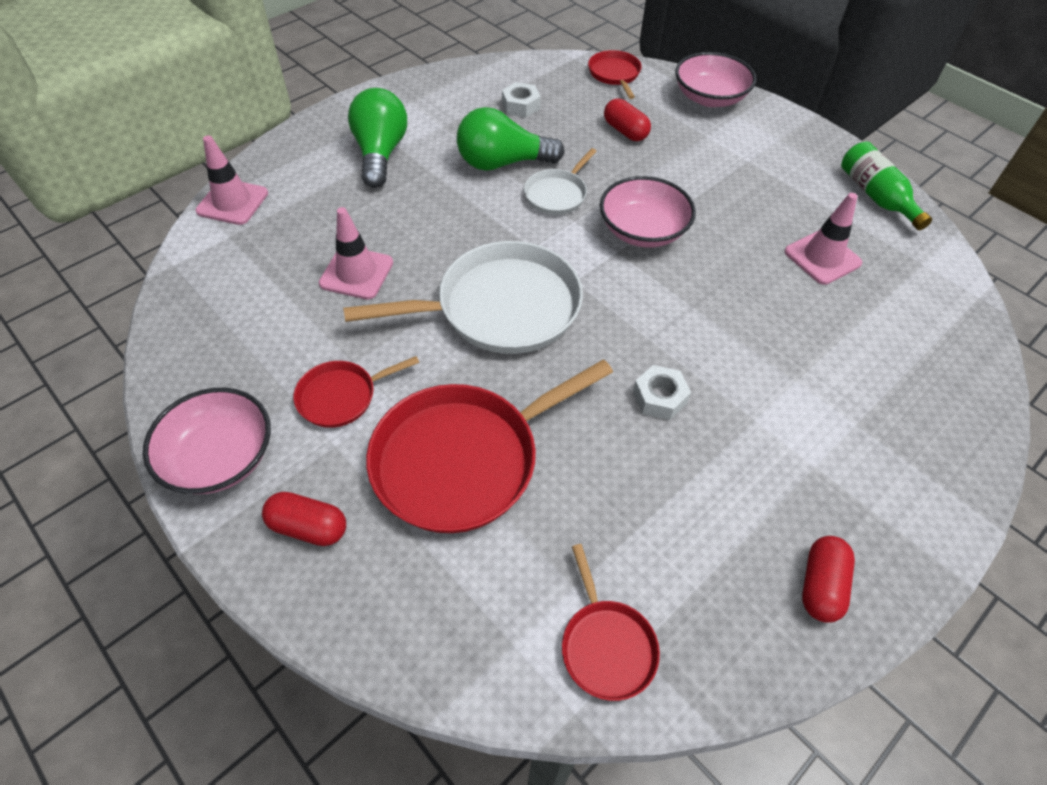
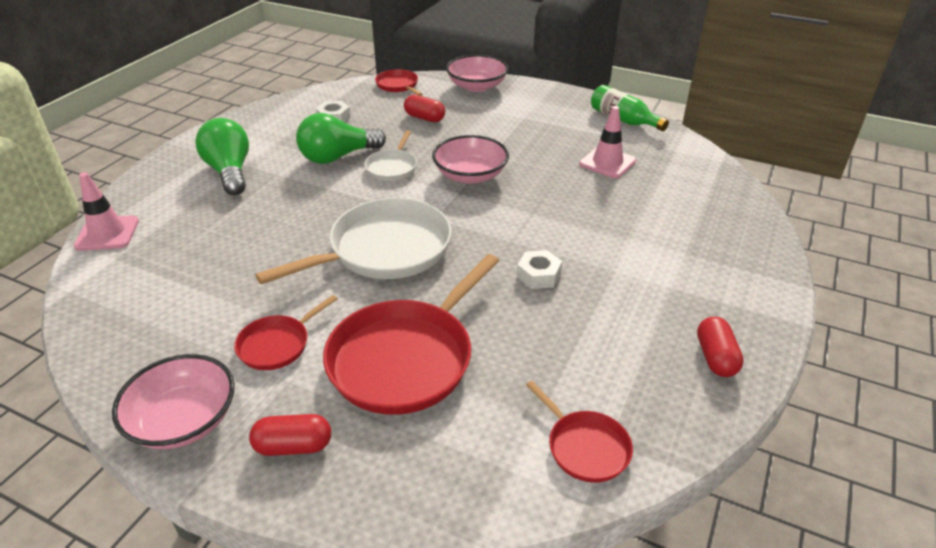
camera: 20 degrees left, 15 degrees down
(356, 273) = (248, 256): pink traffic cone -> none

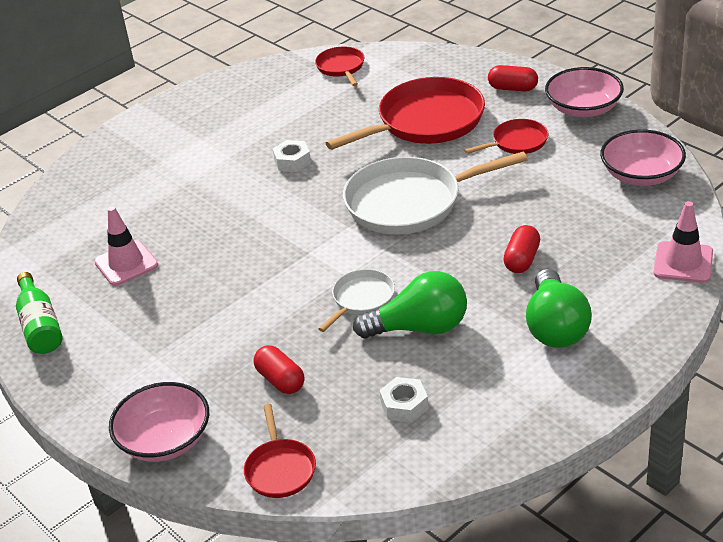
camera: 155 degrees left, 0 degrees up
(470, 175) = (282, 272): pink bowl -> pink bowl (641, 175)
(715, 357) = (220, 95): red capsule -> red capsule (522, 260)

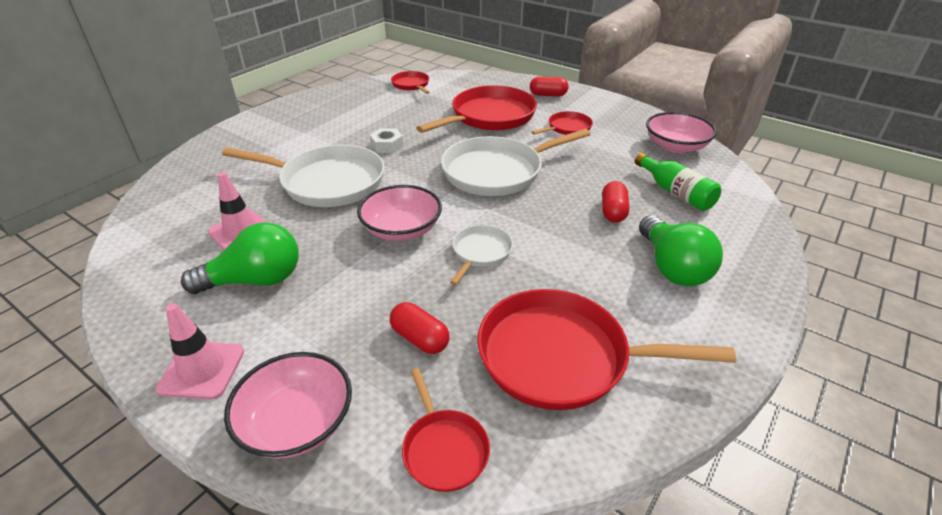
camera: 15 degrees left, 0 degrees up
(40, 326) = (147, 297): green bottle -> green bottle (675, 192)
(219, 208) = (328, 182): none -> white pan
(404, 405) = (560, 357): white nut -> red pan
(420, 328) = (546, 276): green light bulb -> green light bulb (255, 280)
(583, 108) = (607, 106): pink bowl -> pink bowl (401, 229)
(683, 262) = (749, 208): pink traffic cone -> pink traffic cone (202, 370)

